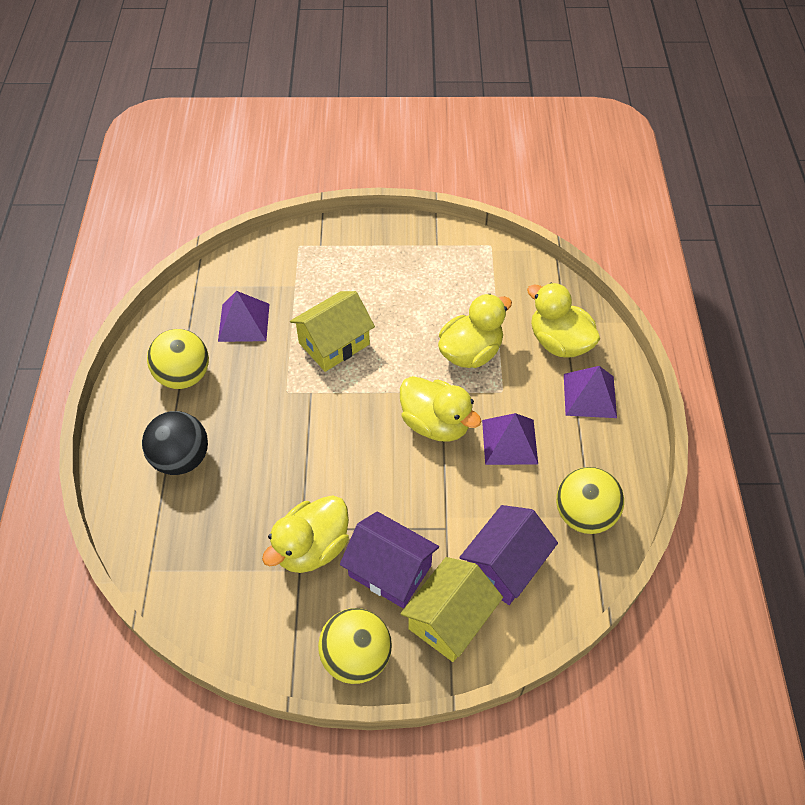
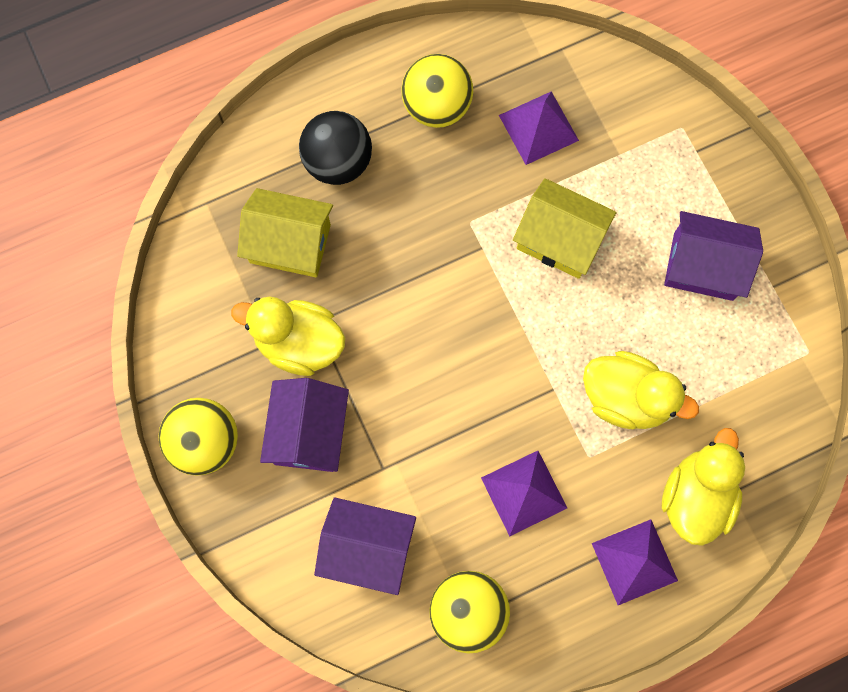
camera: 65 degrees right, 20 degrees up
(402, 274) = (703, 266): none -> purple house
(436, 424) = (507, 401): yellow duck -> none
(450, 619) = (283, 516): yellow house -> yellow house (290, 243)

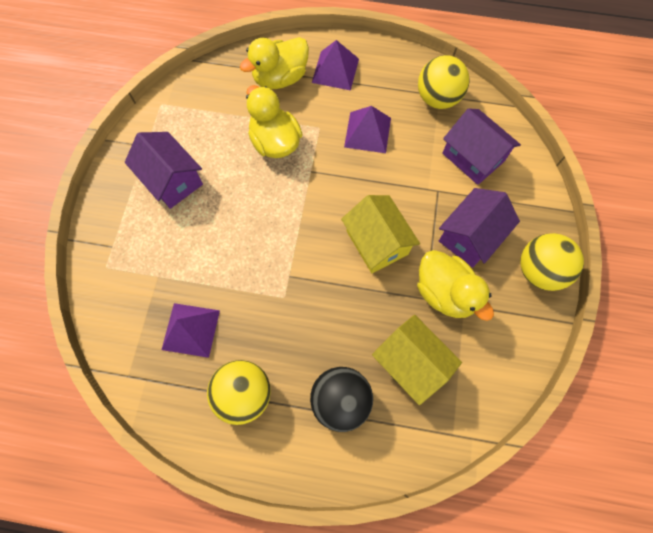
camera: 145 degrees left, 5 degrees down
(559, 239) = (238, 249): yellow house -> yellow house (377, 242)

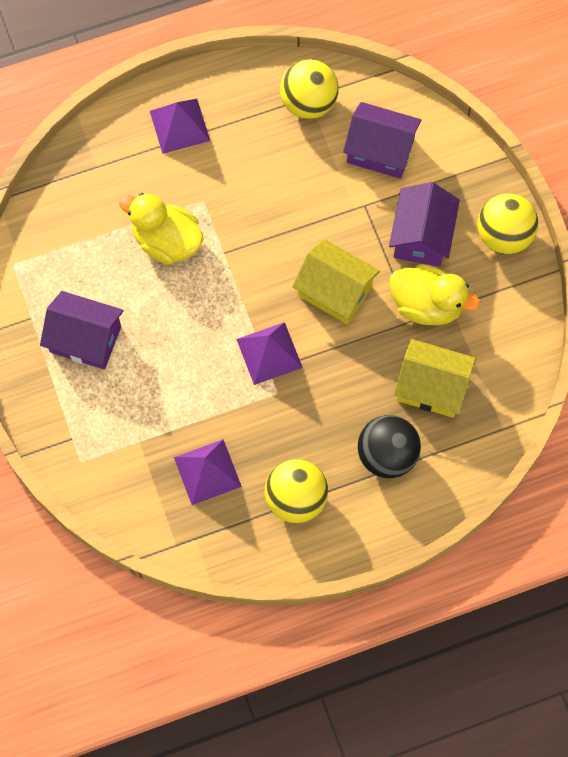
camera: 30 degrees left, 0 degrees up
(280, 78) = (125, 166): yellow duck -> none
(367, 132) = (257, 179): purple pyramid -> purple pyramid (269, 353)

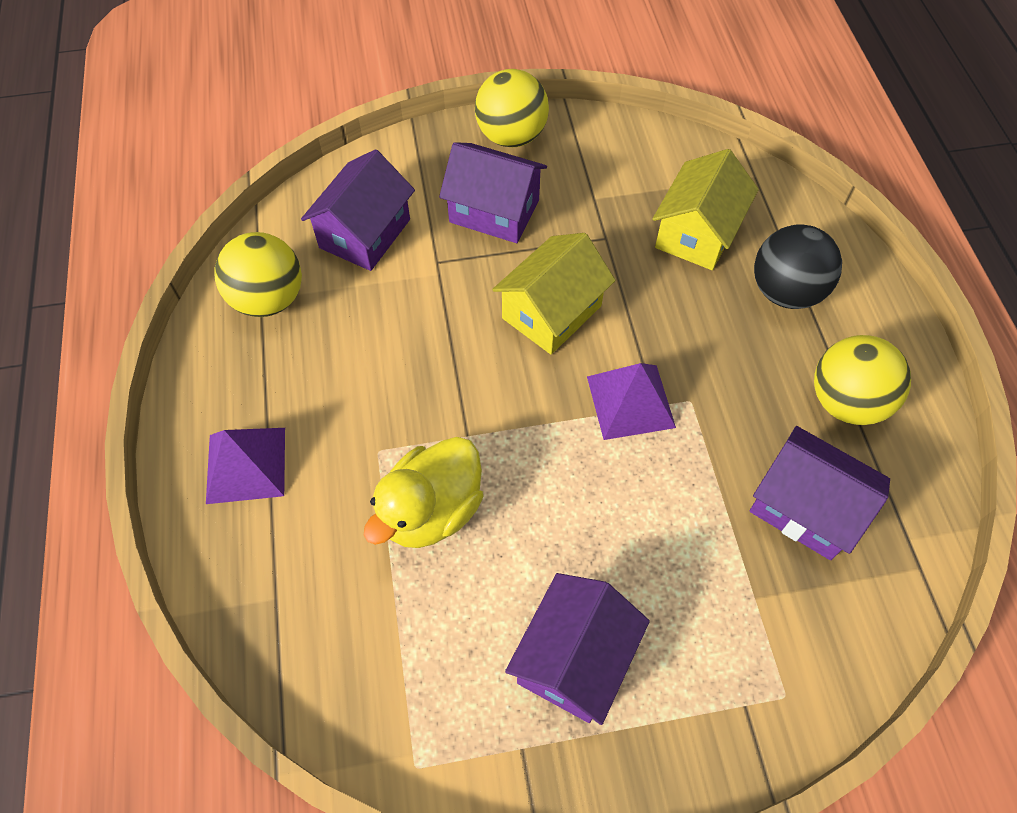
camera: 80 degrees left, 10 degrees down
(207, 471) = (805, 507): purple pyramid -> purple house
(427, 305) = (587, 220): yellow duck -> none

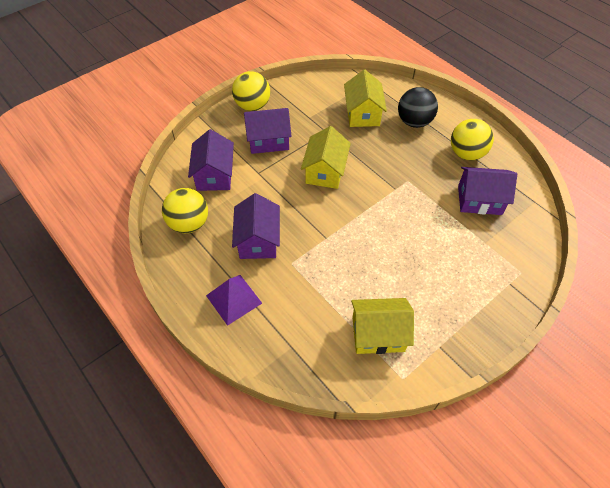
camera: 30 degrees left, 5 degrees down
(431, 510) = (333, 275): yellow duck -> none
(431, 660) = (378, 334): none -> yellow house
(574, 659) = (434, 302): purple house -> purple house (258, 240)
(630, 402) = (384, 192): purple pyramid -> none

